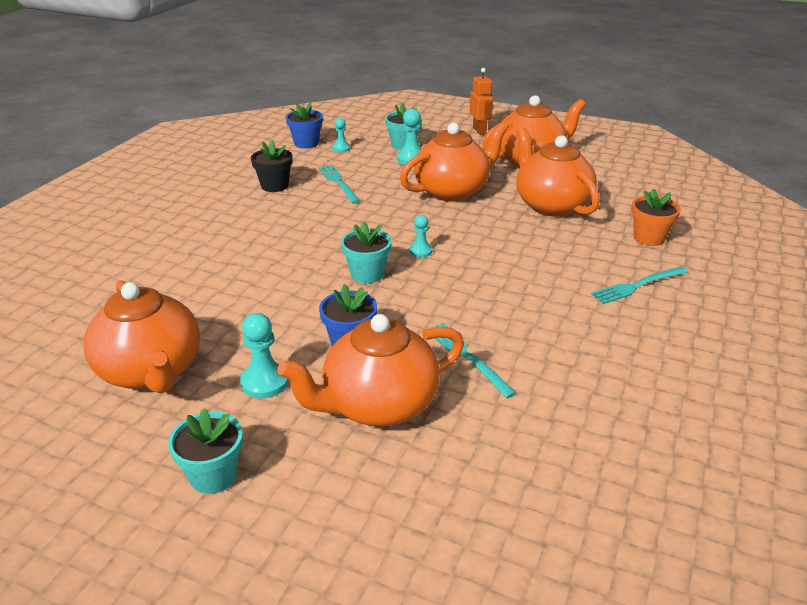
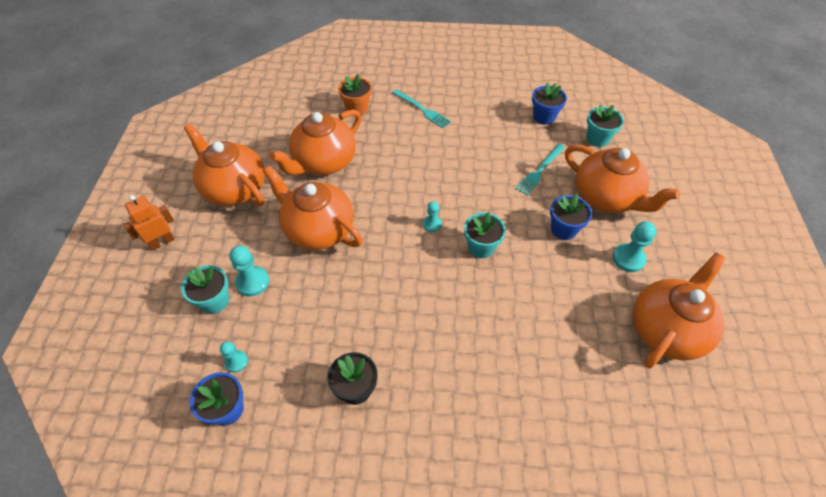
camera: 110 degrees left, 20 degrees up
(214, 475) = (706, 249): turquoise flower pot -> turquoise flower pot (597, 139)
(338, 182) = (329, 328): turquoise fork -> none
(593, 403) = (544, 117): none -> blue flower pot

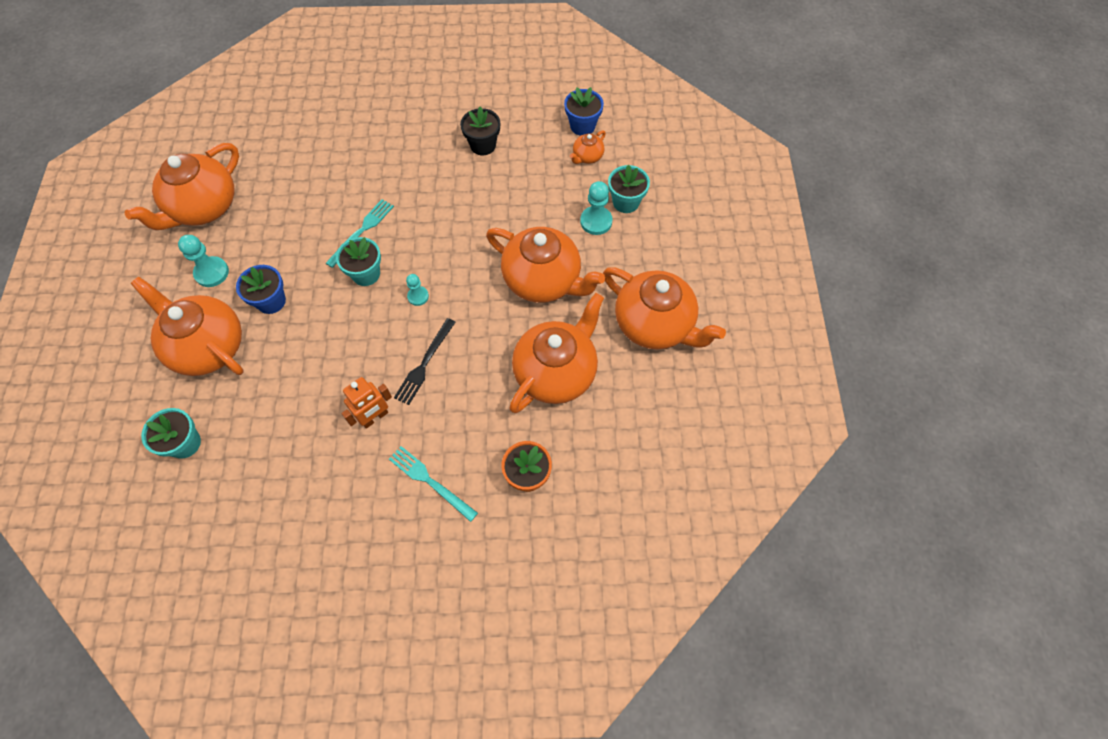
camera: 175 degrees right, 10 degrees up
(162, 242) = (705, 254): orange robot -> orange robot (375, 417)
(236, 361) = (587, 157): turquoise pawn -> orange teapot
(426, 174) = (424, 363): none -> black fork
(540, 170) = (279, 381): turquoise fork -> turquoise fork (362, 231)
(544, 117) = (250, 481): blue flower pot -> none

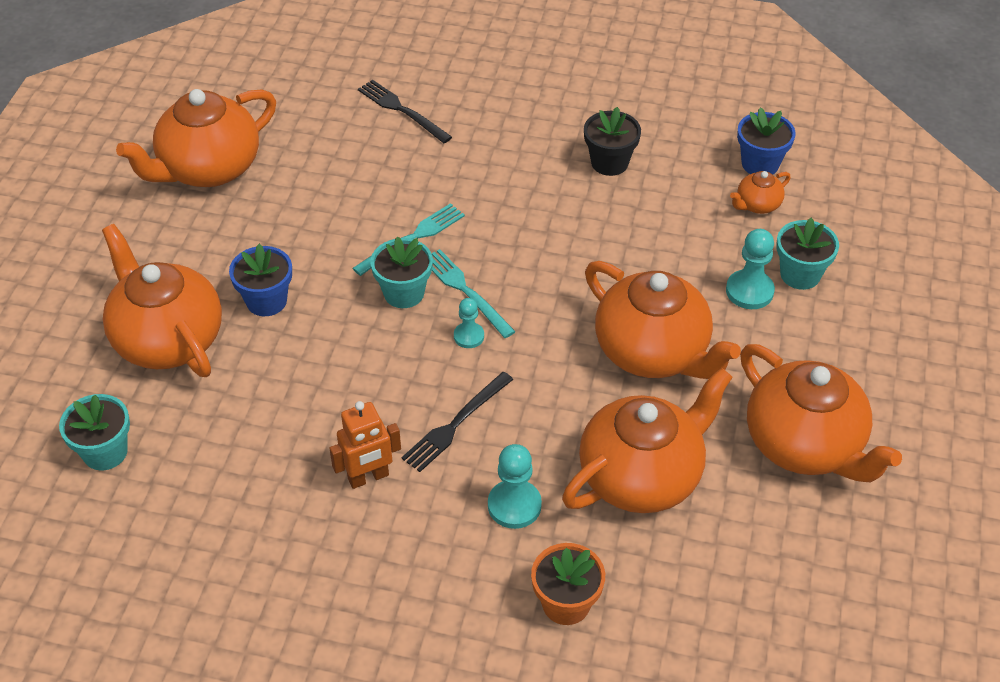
camera: 15 degrees right, 15 degrees down
(212, 273) = (197, 250): turquoise pawn -> turquoise pawn (514, 505)
(331, 134) = (402, 110): none -> black fork
(430, 481) = (424, 578): turquoise fork -> turquoise fork (465, 291)

